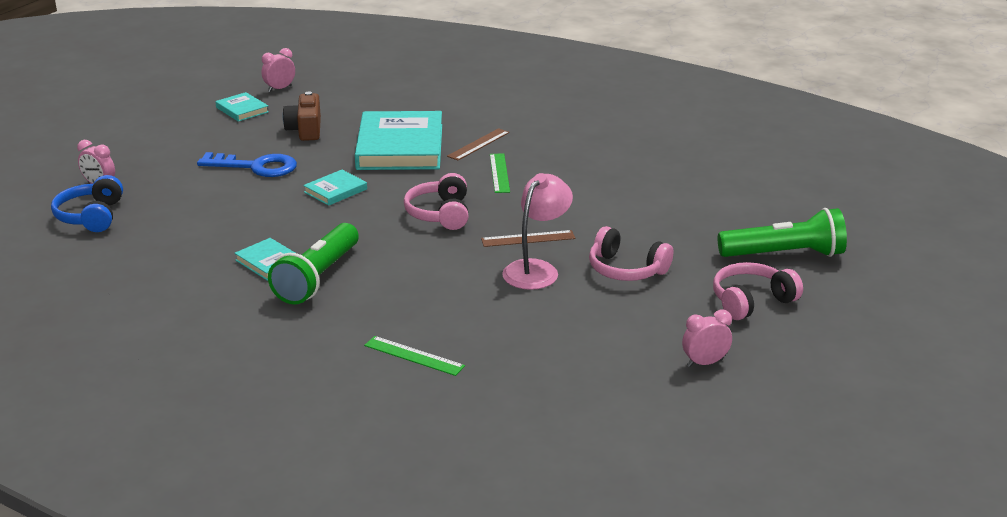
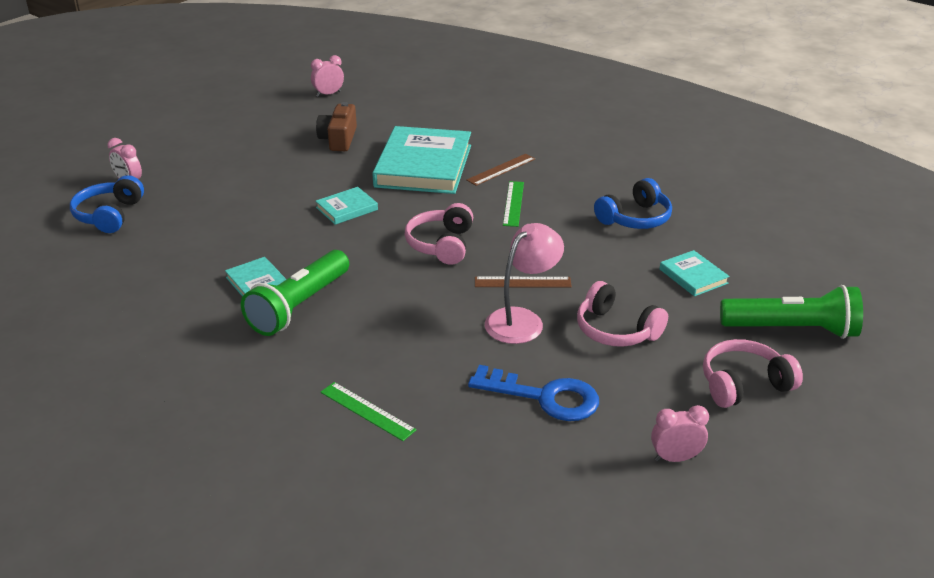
camera: 10 degrees right, 5 degrees up
(242, 110) = (286, 113): turquoise book -> turquoise book (693, 276)
(256, 167) = (279, 175): blue key -> blue key (544, 397)
(619, 176) = (635, 218): none -> blue headphones

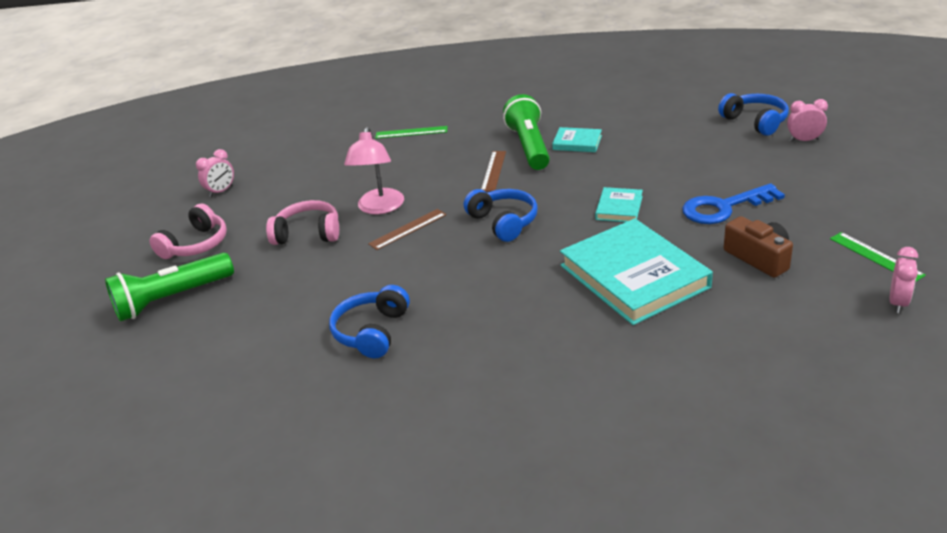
camera: 145 degrees right, 0 degrees up
(441, 244) = (503, 222): pink headphones -> blue headphones
(501, 169) = (560, 314): brown ruler -> brown ruler (493, 171)
(513, 203) = (498, 285): green ruler -> green ruler (876, 256)
(544, 397) = (321, 180): blue key -> blue key (724, 208)
(693, 276) = (277, 302): turquoise book -> none

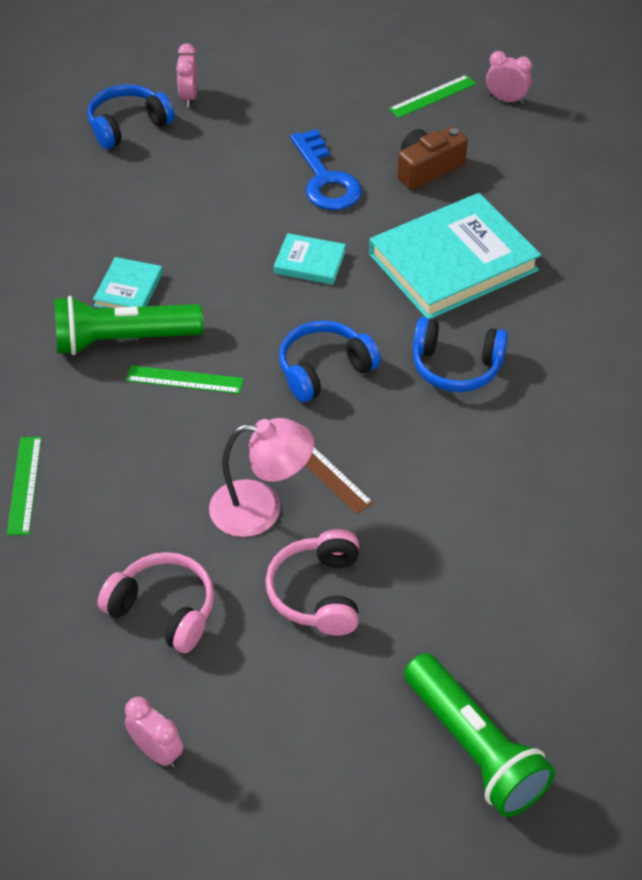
camera: 95 degrees left, 15 degrees up
(196, 245) = (328, 751): pink headphones -> pink headphones (163, 610)
(372, 332) = (550, 492): blue headphones -> blue headphones (456, 366)
(493, 171) = (184, 380): brown ruler -> green ruler

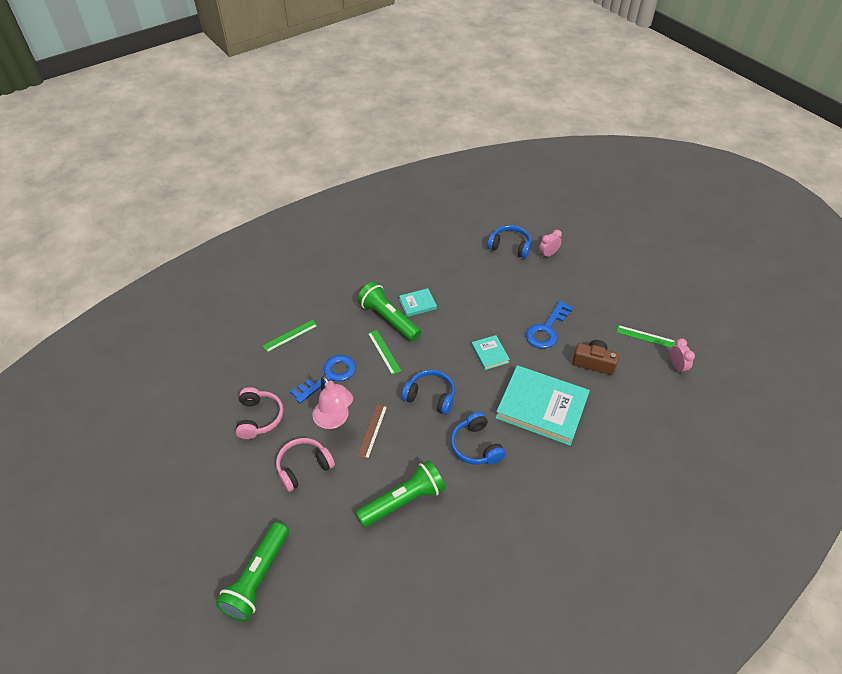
camera: 55 degrees right, 0 degrees up
(157, 752) = (189, 457): pink clock -> none
(167, 473) = (329, 376): none -> blue key
(480, 497) = (403, 501): none -> green flashlight

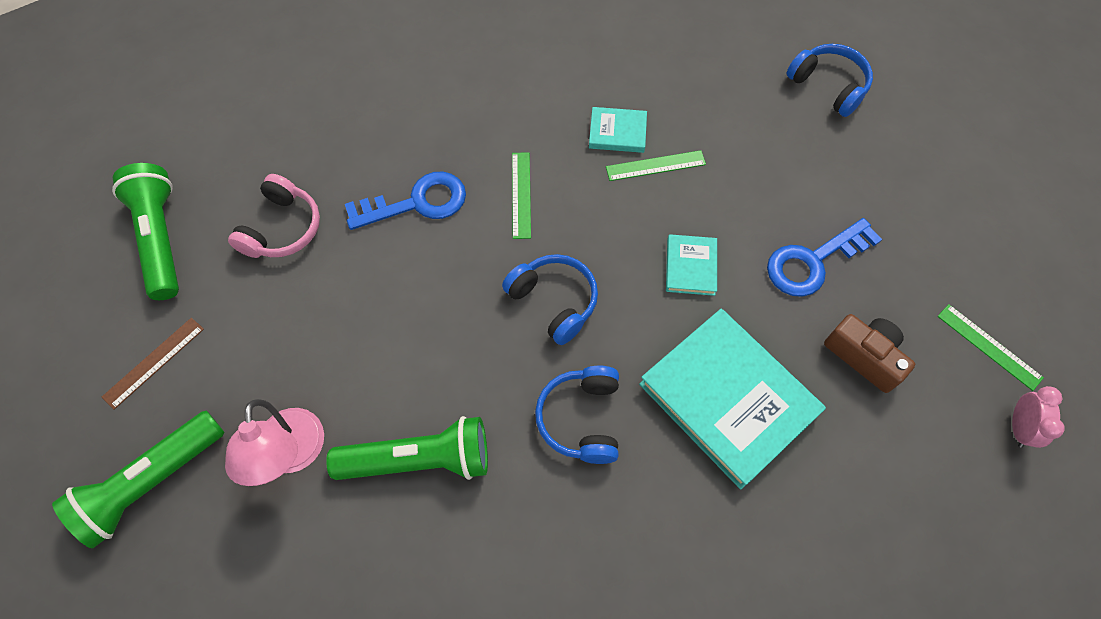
camera: 25 degrees right, 15 degrees up
(290, 336) = (394, 112): green ruler -> green ruler (655, 166)
(304, 467) = (303, 336): pink headphones -> none
(334, 420) = (387, 278): pink lamp -> pink lamp (291, 455)
(372, 431) = (434, 321): brown ruler -> brown ruler (154, 362)
(389, 319) = (557, 141): green flashlight -> green flashlight (161, 239)
(548, 254) = (889, 124): pink clock -> none

